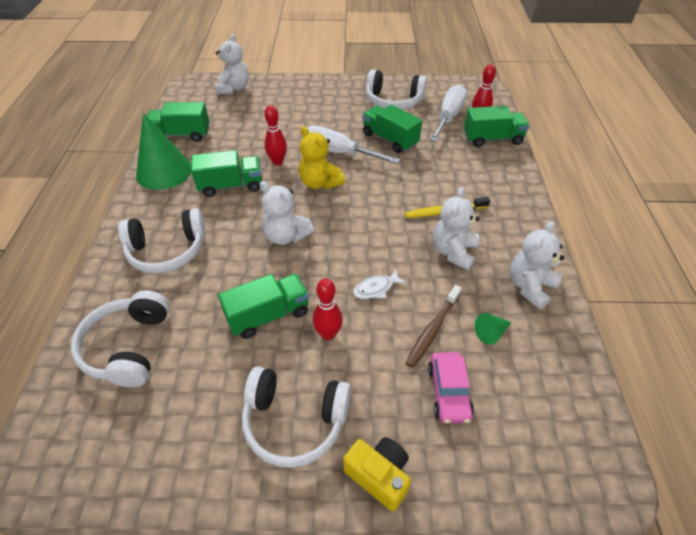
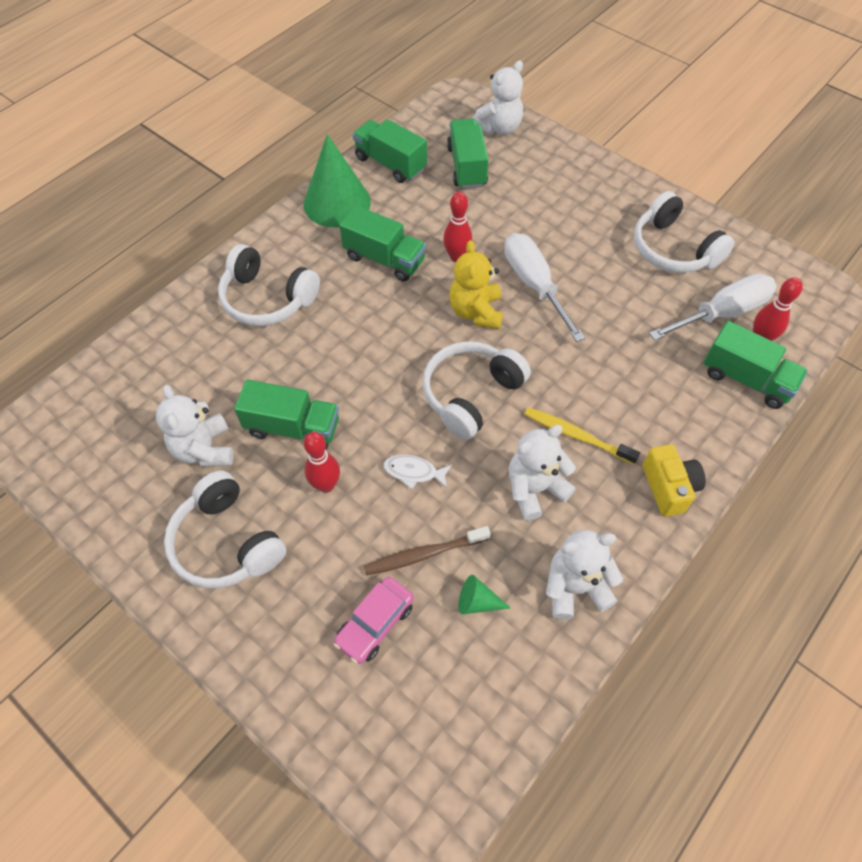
camera: 40 degrees right, 10 degrees up
(128, 347) = (163, 376): white headphones -> white headphones (471, 395)
(286, 236) = (384, 354): white teddy bear -> white teddy bear (204, 449)
(379, 475) = (246, 642): yellow camera -> yellow camera (669, 487)
(390, 139) = (611, 302): green truck -> green truck (467, 167)

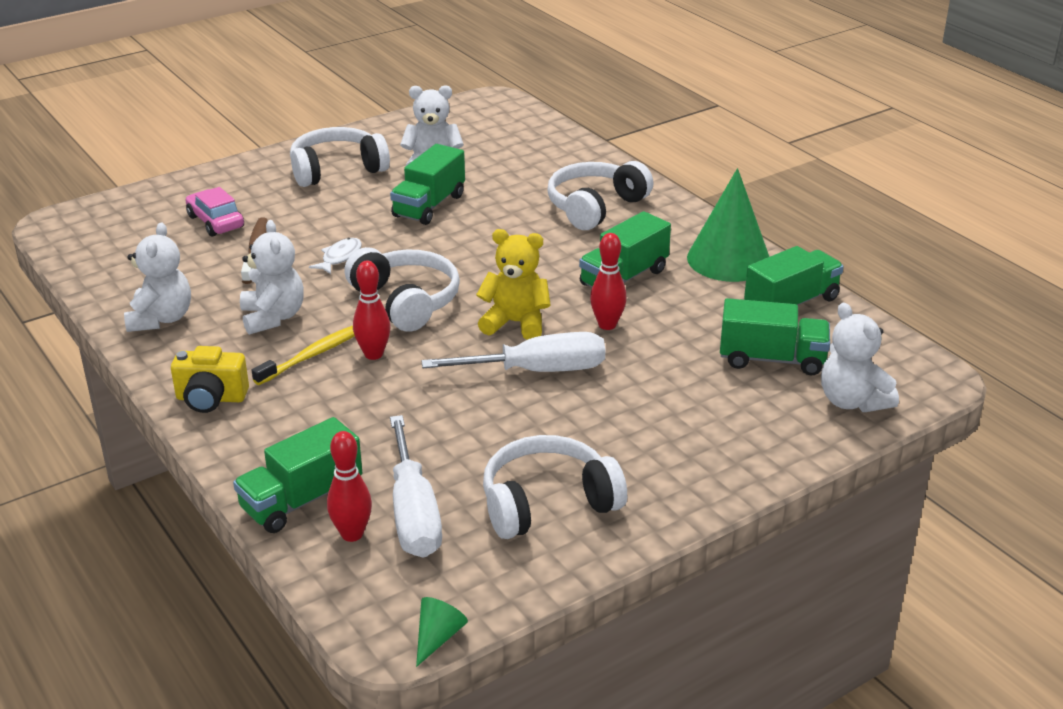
camera: 105 degrees right, 25 degrees down
(326, 485) = (358, 215): red bowling pin -> red bowling pin (373, 354)
(477, 602) = (192, 269): green cone -> green cone (438, 637)

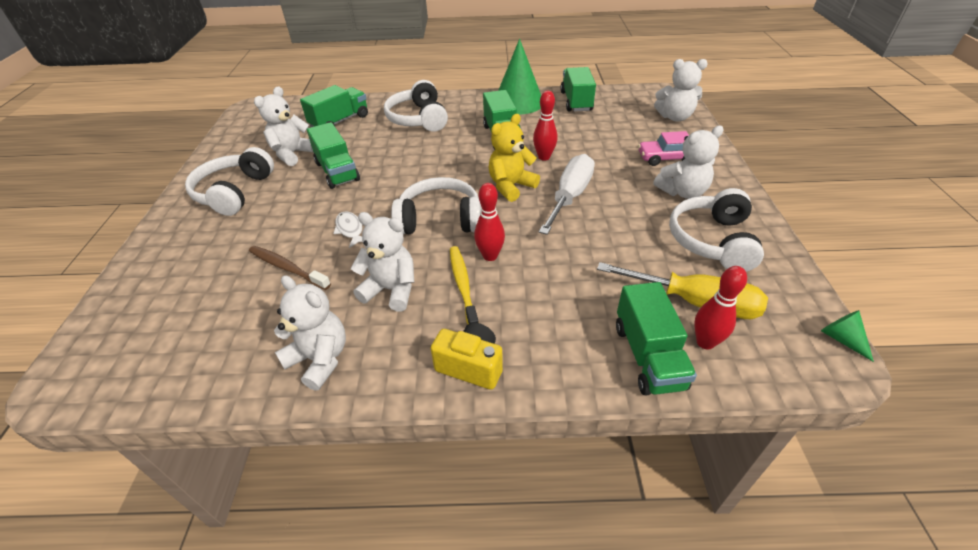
camera: 55 degrees left, 10 degrees up
(211, 398) = (471, 365): yellow camera -> yellow camera turned 105 degrees counterclockwise
(215, 222) = (215, 276): pink car -> pink car (666, 158)
(413, 513) = (695, 302): white screwdriver -> yellow screwdriver
(639, 455) = (682, 192): none -> white teddy bear
(771, 359) = (621, 123): green truck -> green truck (339, 121)

